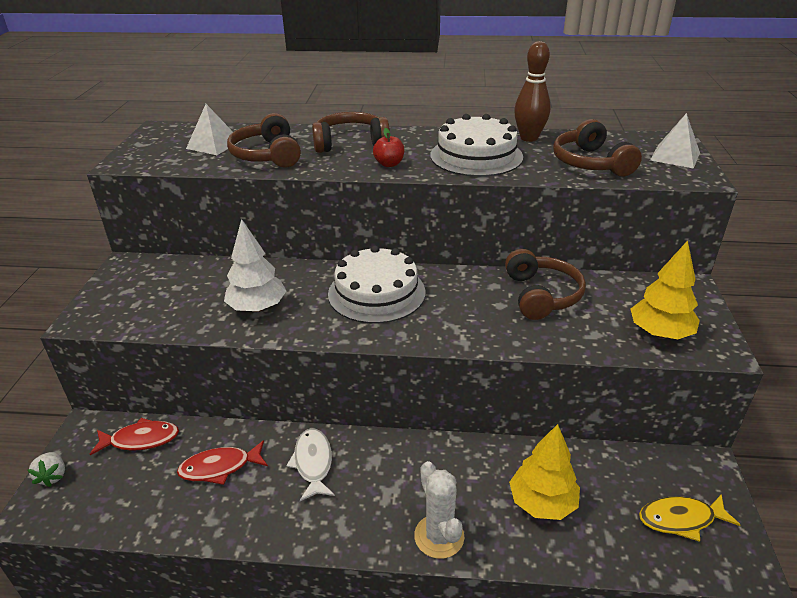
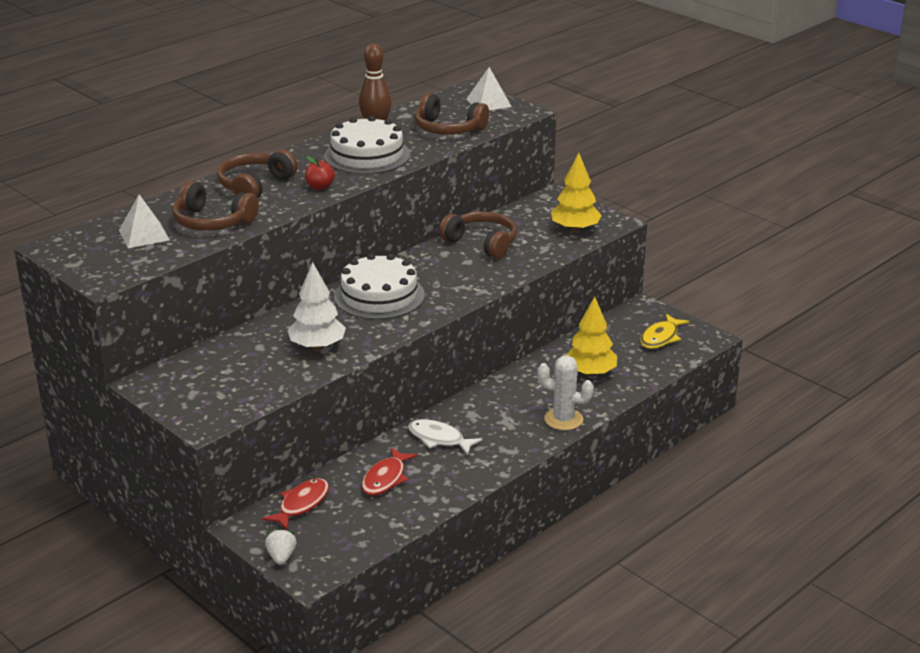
camera: 50 degrees left, 5 degrees down
(53, 476) = (281, 557): white strawberry -> white strawberry turned 120 degrees counterclockwise

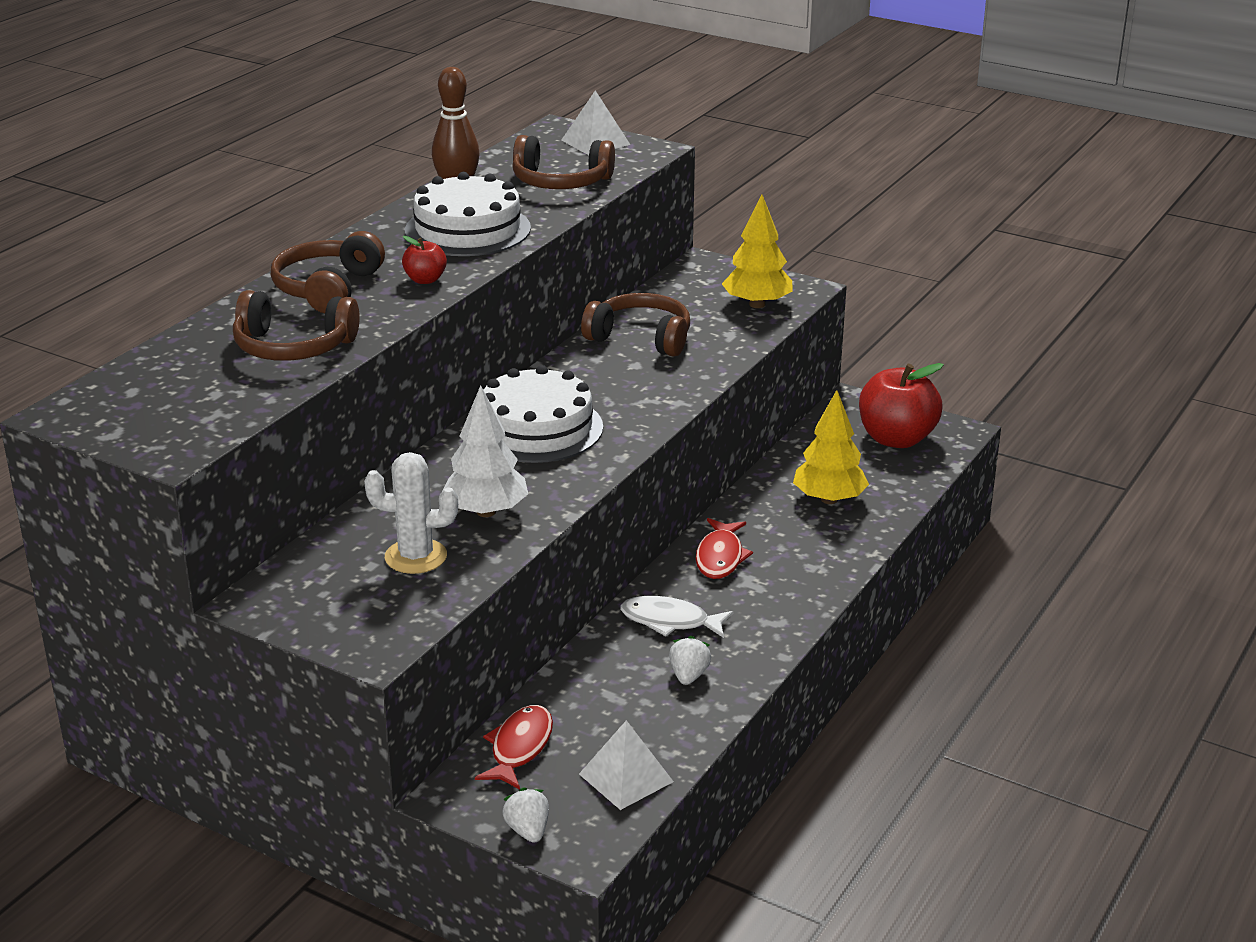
camera: 15 degrees left, 0 degrees up
(144, 235) = (199, 378): white pyramid -> white pyramid (626, 777)
(385, 478) = (623, 690): red fish -> red fish (720, 557)
(433, 476) = (688, 675): none -> white strawberry
(563, 419) = (826, 568): white cactus -> white cactus (416, 557)
(661, 337) = (896, 439): yellow fish -> red apple

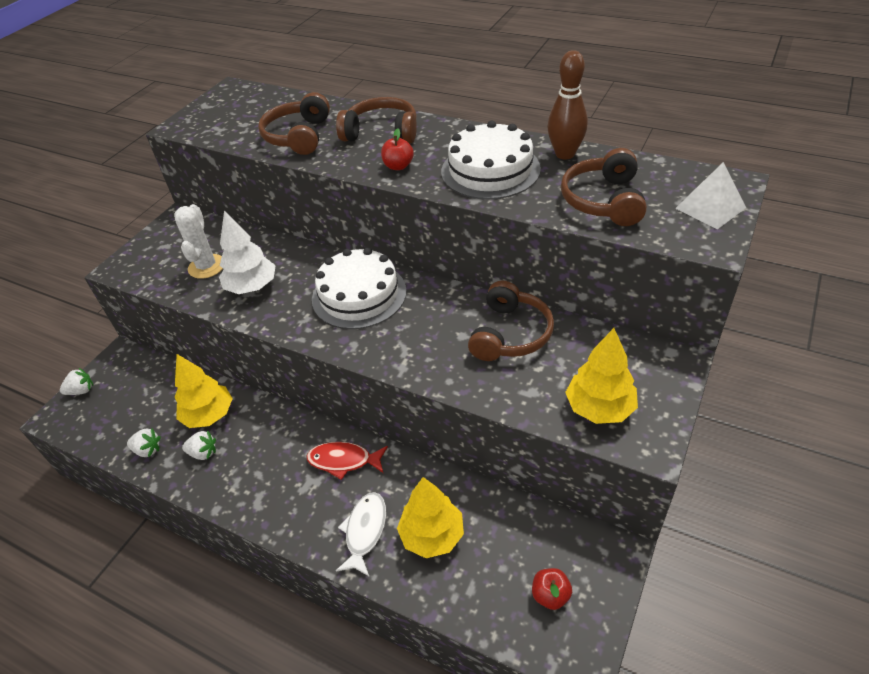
camera: 90 degrees right, 15 degrees up
(519, 747) = (152, 377): red fish -> none
(618, 677) = (209, 415): none -> yellow tree
(626, 777) = (111, 430): white pyramid -> none
(670, 621) = (266, 437): white fish -> white fish (365, 531)
(674, 731) = (147, 450): none -> white strawberry
(896, 439) = (550, 595): red apple -> red apple, size x0.48

